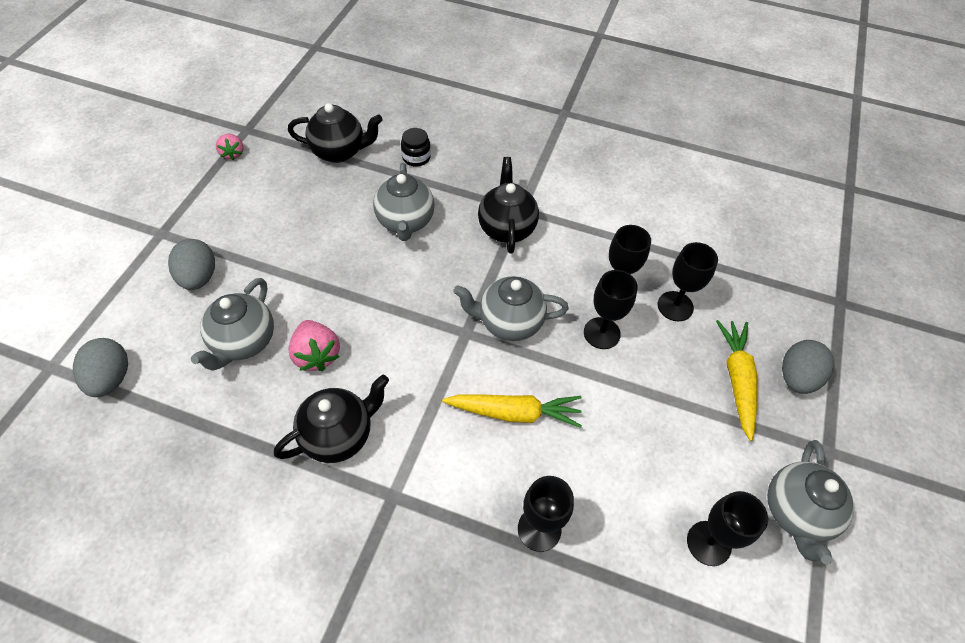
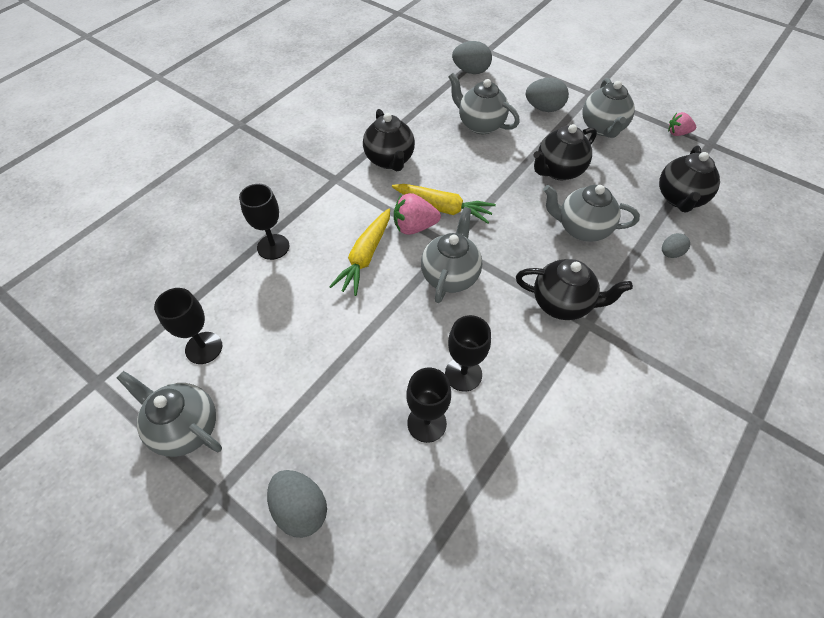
camera: 110 degrees right, 0 degrees up
(233, 217) = (602, 128): none -> grey teapot
(316, 355) = (457, 157): pink strawberry -> pink strawberry (414, 227)
(319, 250) = (558, 171): none -> black teapot
(416, 157) = (670, 253): black jar -> grey egg
(601, 333) = (416, 343): black goblet -> none
(737, 380) = (323, 443): yellow carrot -> yellow carrot (443, 208)

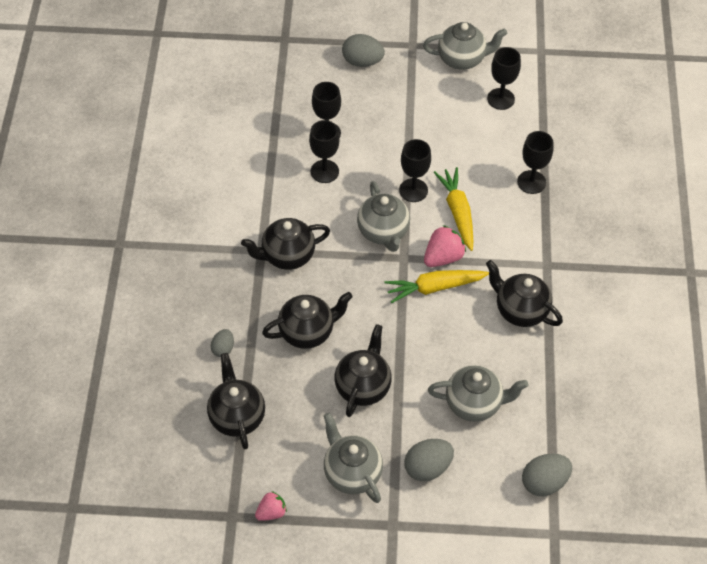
camera: 145 degrees right, 0 degrees up
(387, 300) = (413, 190): none -> black goblet
(582, 229) = (307, 332): grey teapot -> black teapot

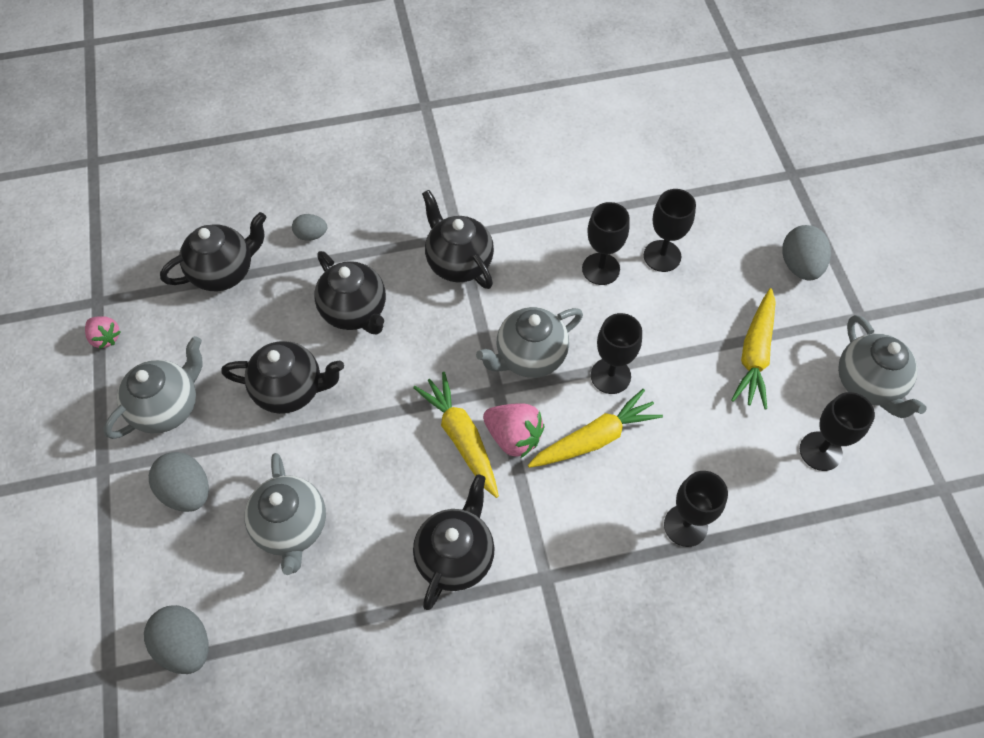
camera: 75 degrees right, 5 degrees up
(422, 108) = (755, 354): none -> yellow carrot

